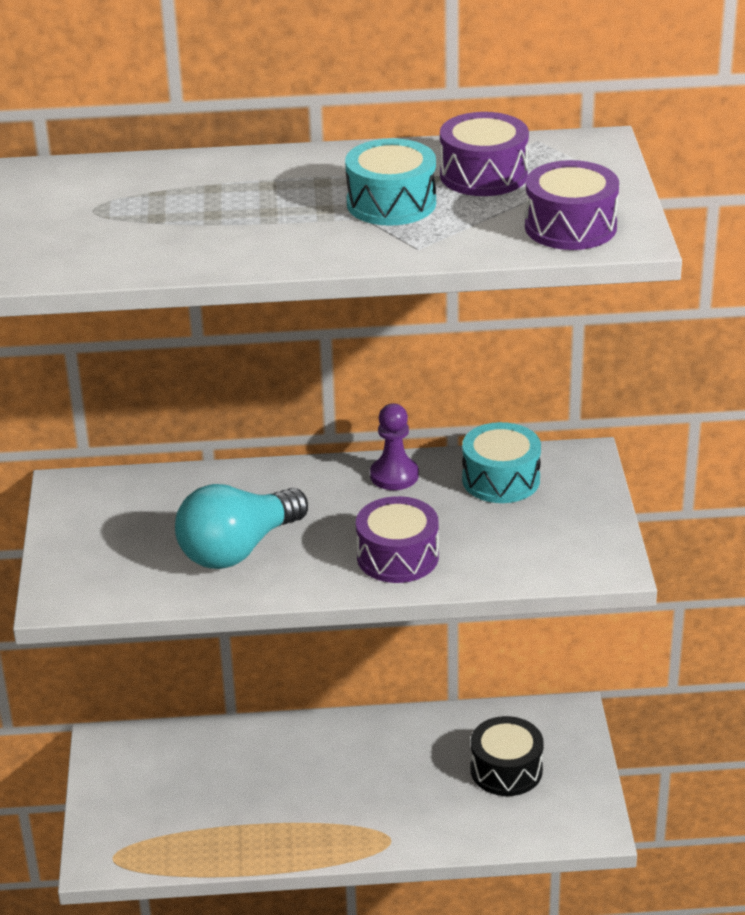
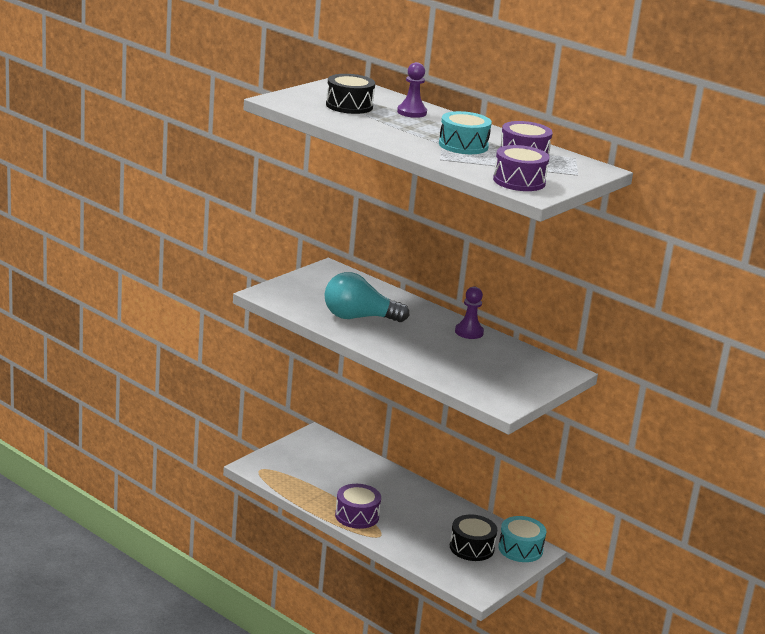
camera: 40 degrees right, 10 degrees down
(120, 219) = (349, 106): none -> black drum
(216, 180) = (412, 112): none -> purple pawn
(397, 557) = (418, 354): purple drum -> purple drum (357, 516)
(501, 479) = (513, 357): turquoise drum -> turquoise drum (520, 549)

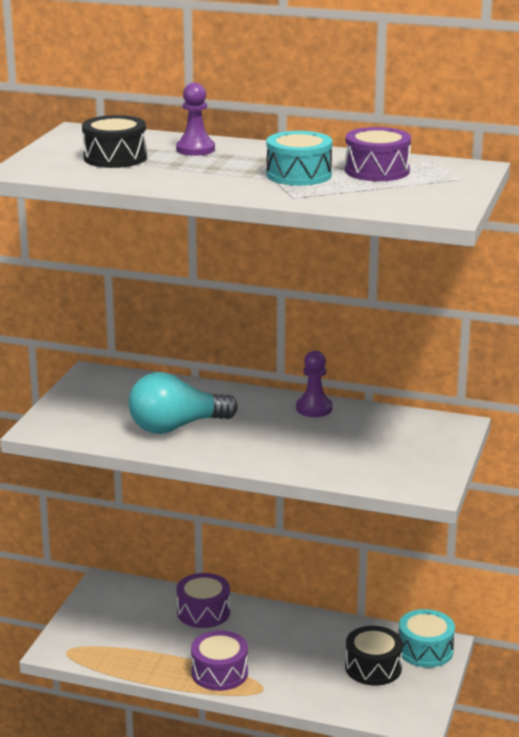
camera: 20 degrees left, 0 degrees up
(519, 181) = (410, 202): purple drum -> purple drum (203, 612)

